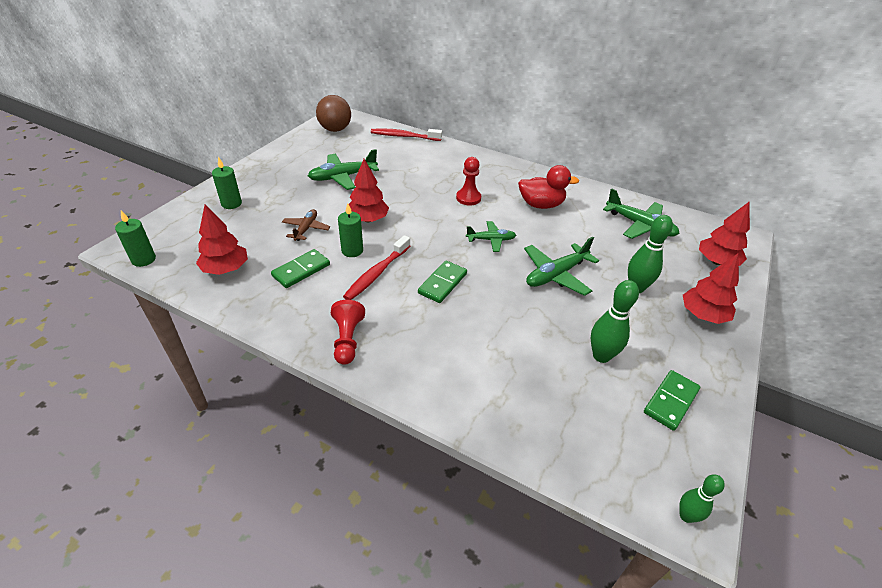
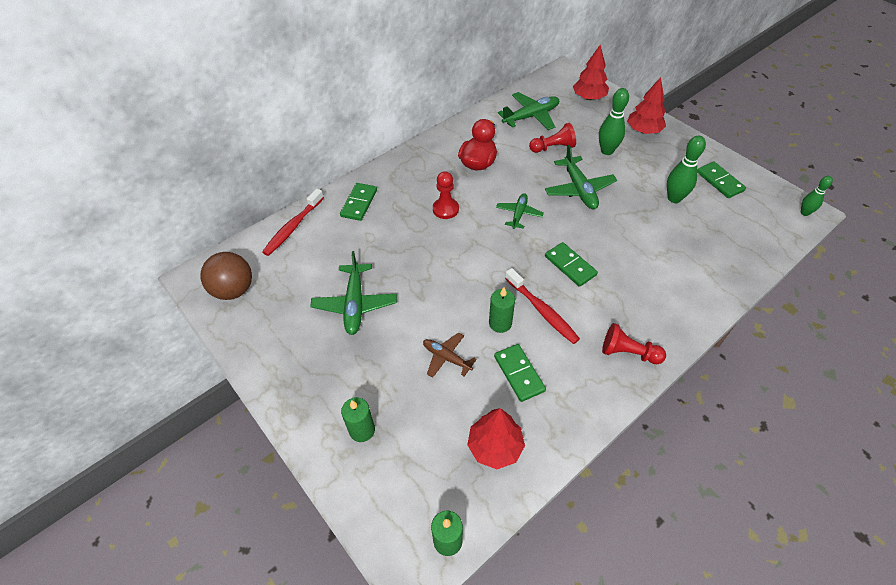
camera: 65 degrees left, 10 degrees up
(368, 219) = (450, 298): red tree -> none
(446, 157) = (359, 203): none -> green domino
(605, 247) = (553, 147): none -> red pawn

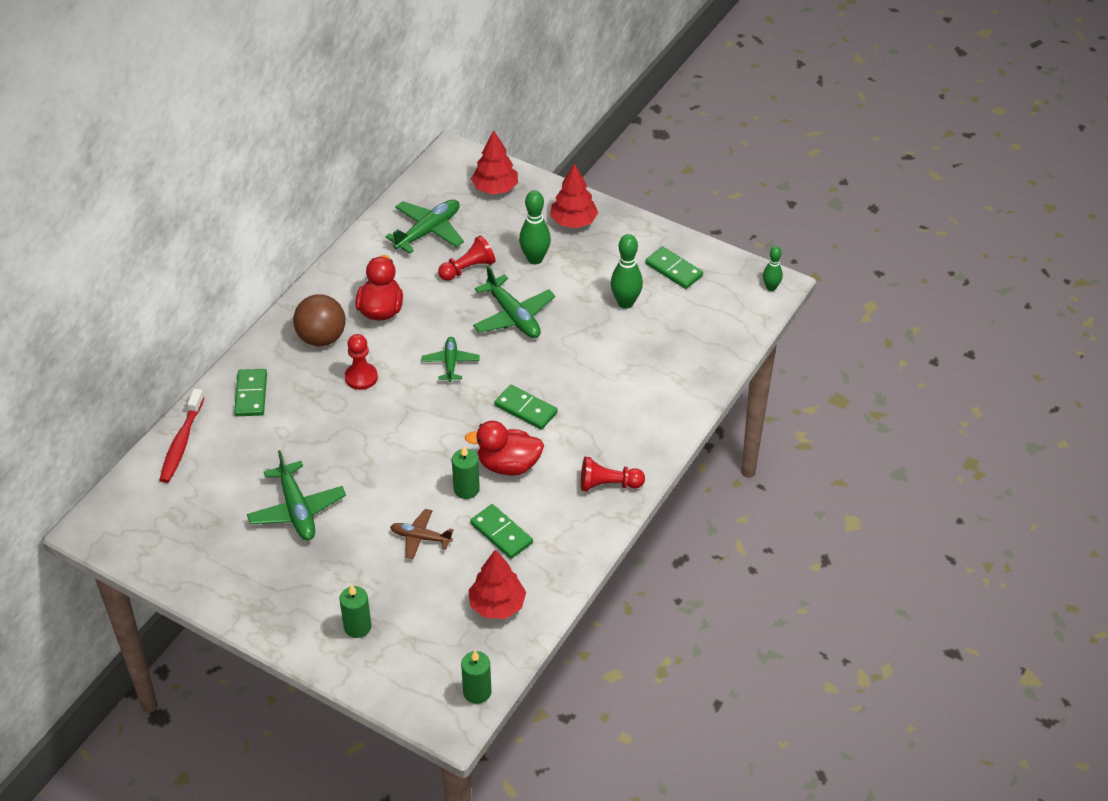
camera: 20 degrees left, 5 degrees down
(234, 290) = (146, 530): brown ball -> brown ball (321, 338)
(542, 311) = (508, 465): red toothbrush -> red duck

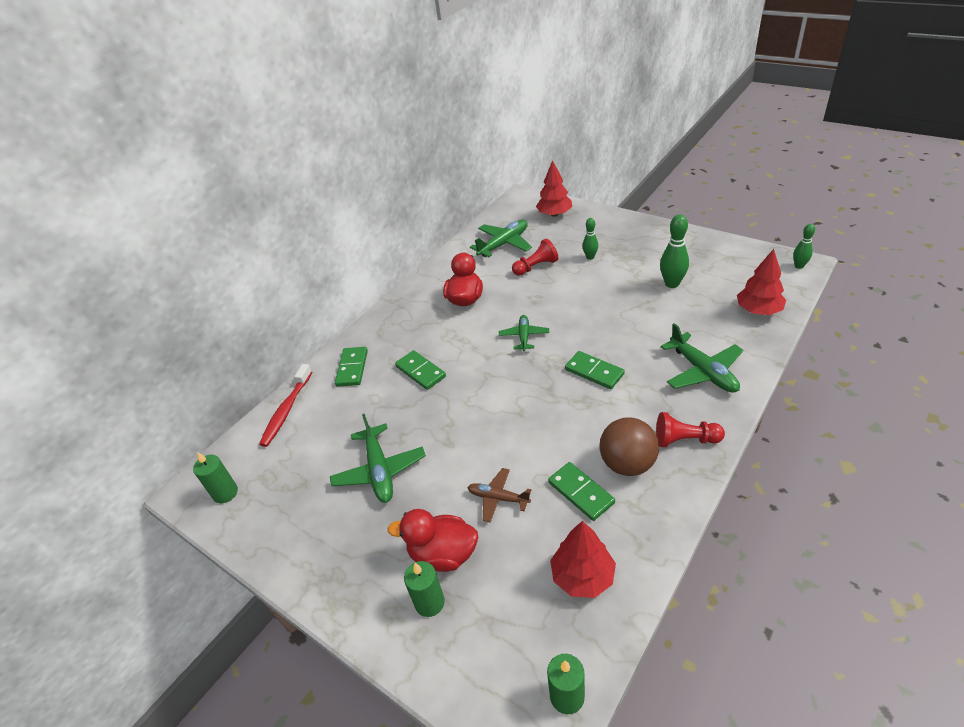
camera: 10 degrees right, 5 degrees down
(321, 338) = (416, 322): brown ball -> brown ball (627, 464)
(361, 377) = (446, 351): red pawn -> none
(466, 489) = (543, 447): green candle -> green candle (225, 493)
(508, 465) = (582, 423): red duck -> red duck (443, 554)
(513, 316) = (576, 298): green plane -> green plane (703, 371)
(535, 259) = (590, 257): green bowling pin -> green bowling pin, size x0.61
(573, 222) = (618, 231): red tree -> red tree (758, 310)
(673, 270) = (708, 258): green domino -> green domino (420, 372)

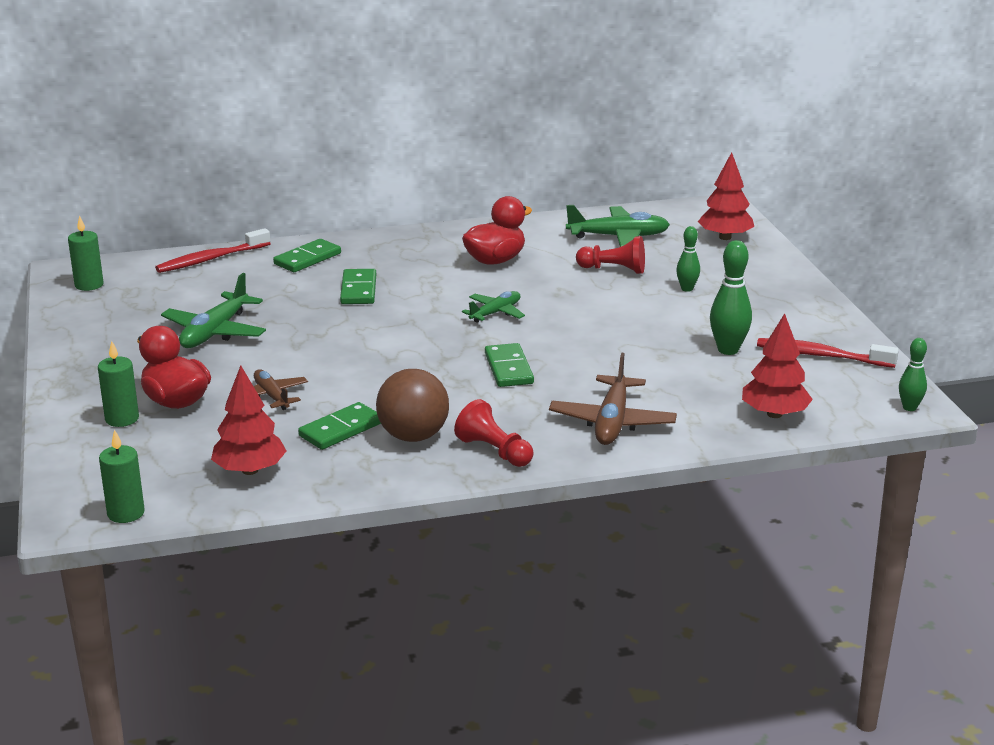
camera: 35 degrees right, 15 degrees down
(581, 492) = (341, 430): green domino -> green domino turned 45 degrees clockwise
(703, 371) = (612, 422): green plane -> brown plane
(714, 259) = (821, 356): none -> red toothbrush

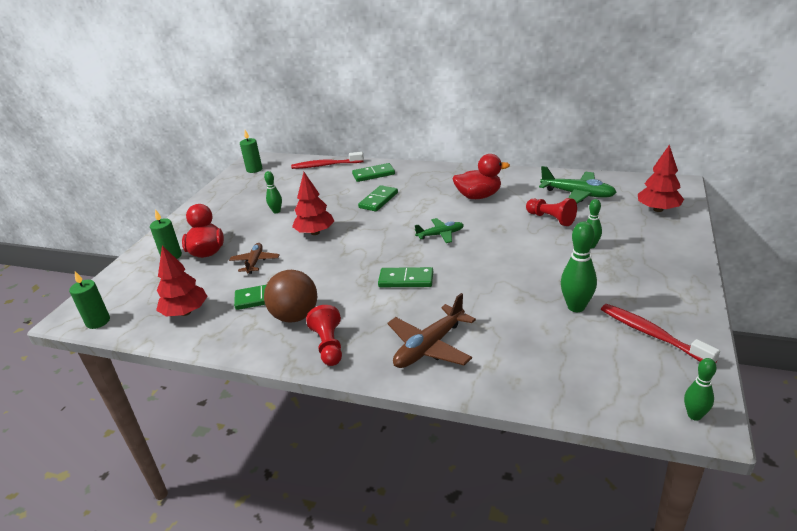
camera: 35 degrees right, 5 degrees up
(215, 332) = (276, 211): green plane -> green bowling pin
(509, 368) = (406, 280): green domino -> green domino turned 75 degrees clockwise
(774, 414) = (561, 381): red tree -> red tree (315, 232)

